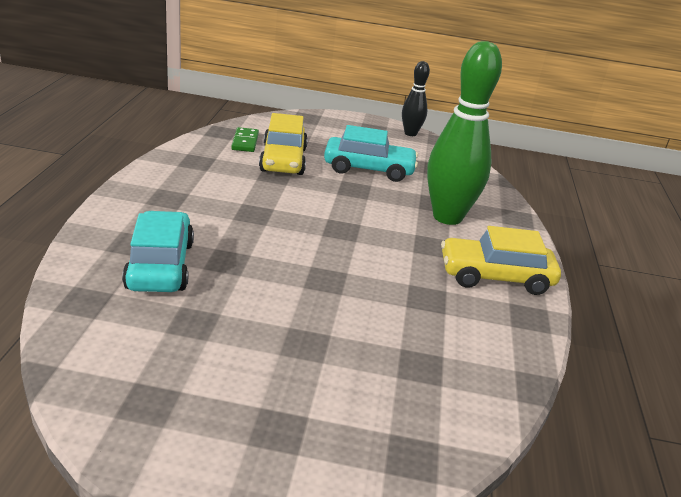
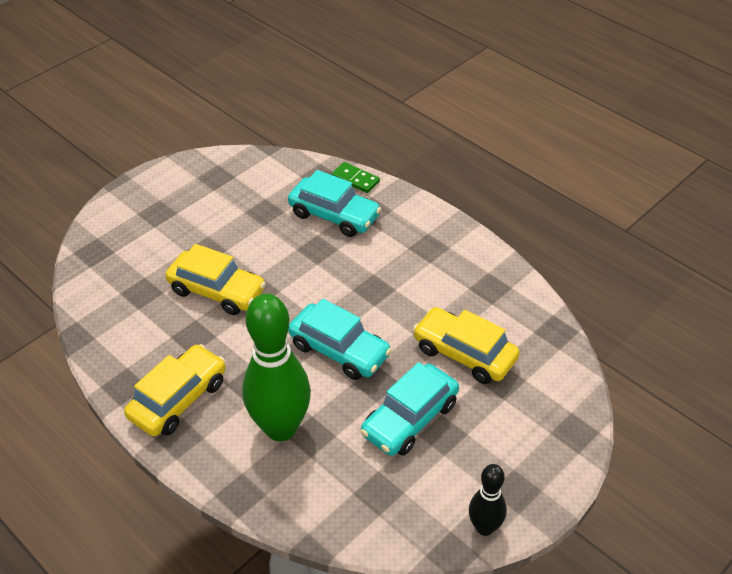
camera: 130 degrees right, 15 degrees up
(245, 142) = (521, 340): green domino -> green domino (355, 179)
(343, 212) = (339, 350): none -> turquoise car
(355, 306) = (217, 291): none -> yellow car

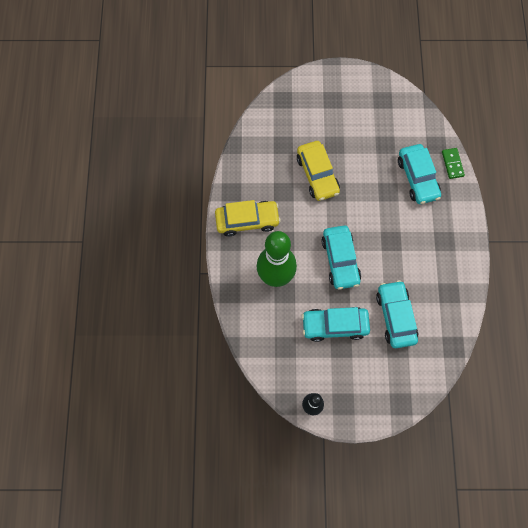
camera: 45 degrees right, 25 degrees up
(464, 354) = (395, 316): yellow car -> turquoise car

